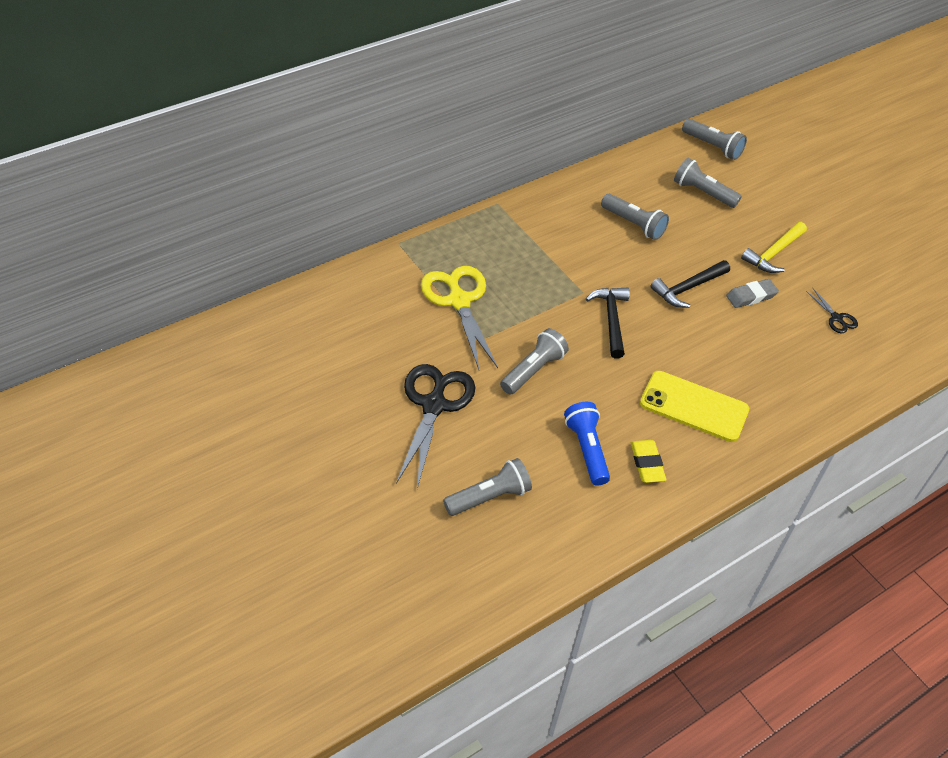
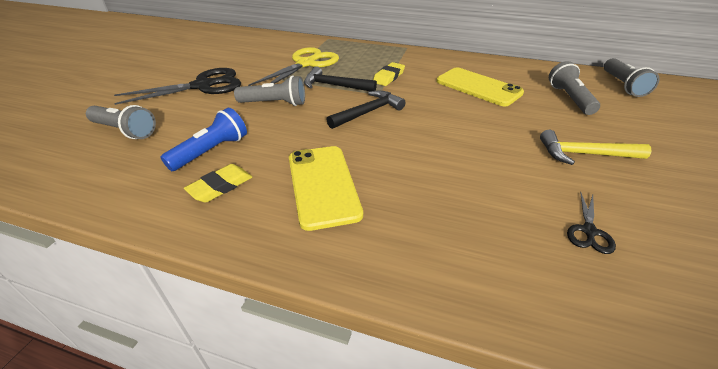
camera: 55 degrees right, 10 degrees down
(555, 263) = (388, 77): none -> yellow eraser
(634, 224) = (478, 87): grey flashlight -> yellow phone
(688, 288) = (458, 129): black hammer -> black hammer (335, 86)
(751, 296) = (509, 163): grey eraser -> none

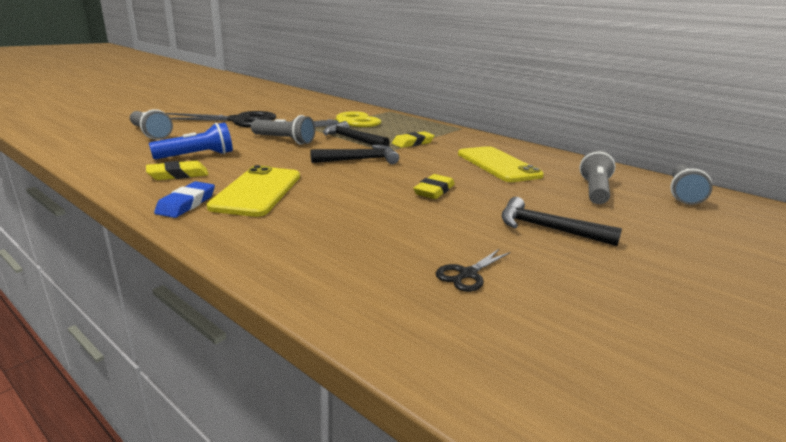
camera: 20 degrees right, 15 degrees down
(273, 228) = (186, 204): none -> blue eraser
(465, 135) = (434, 191): none -> yellow eraser
(584, 154) = (547, 228): yellow hammer -> black hammer

